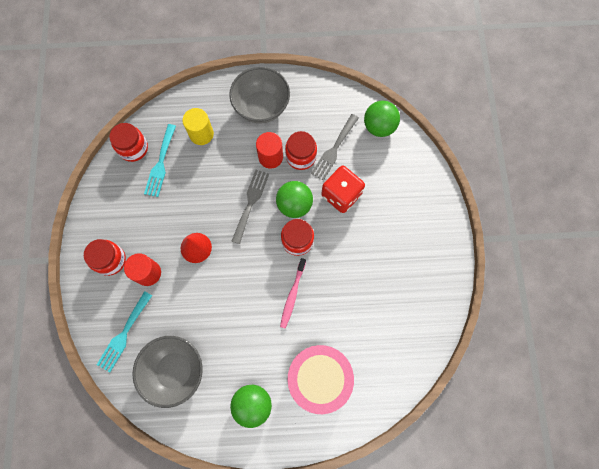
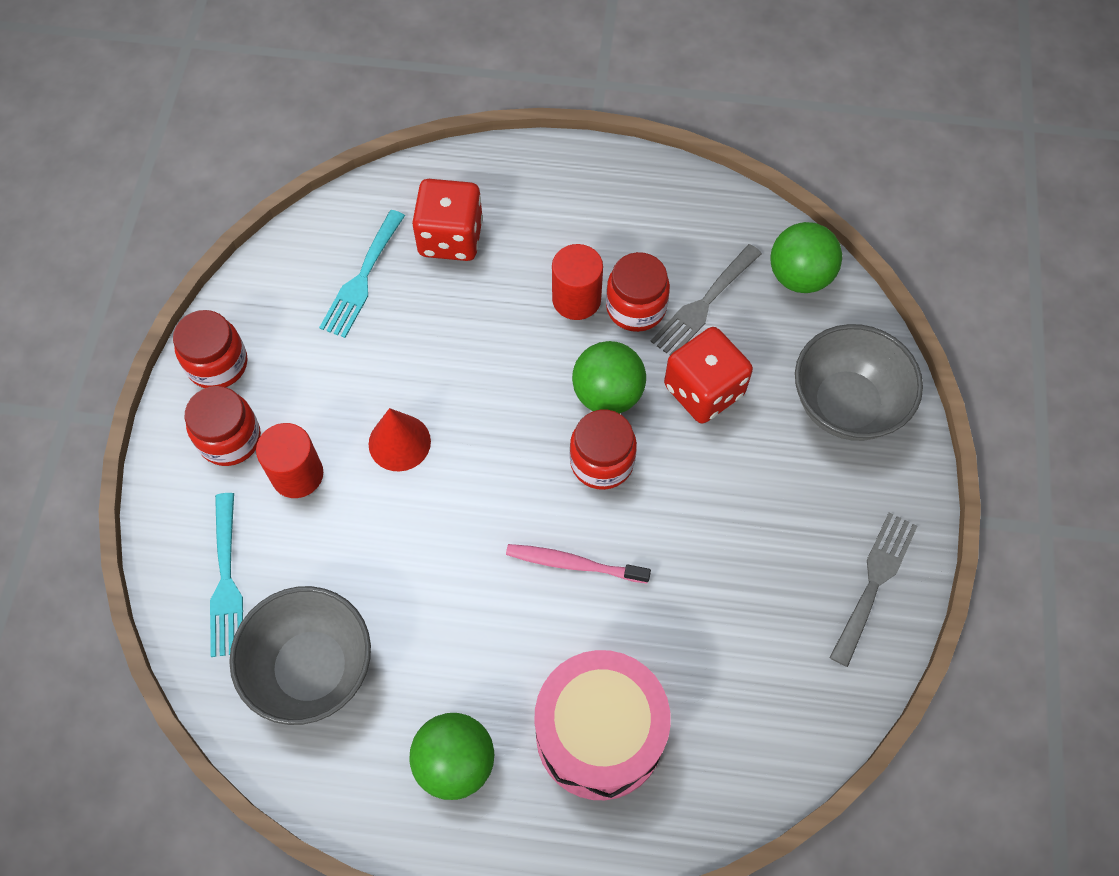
camera: 10 degrees right, 10 degrees down
(124, 334) = (226, 582): turquoise fork -> turquoise fork turned 45 degrees counterclockwise
(133, 148) = (316, 244): red jar -> red jar (217, 364)
(201, 134) = (450, 238): yellow cylinder -> red dice
(250, 203) = (522, 376): grey fork -> grey fork (874, 582)
(261, 107) = (575, 207): grey bowl -> grey bowl (846, 405)
(292, 295) = (573, 564): pink toothbrush -> pink toothbrush turned 75 degrees clockwise

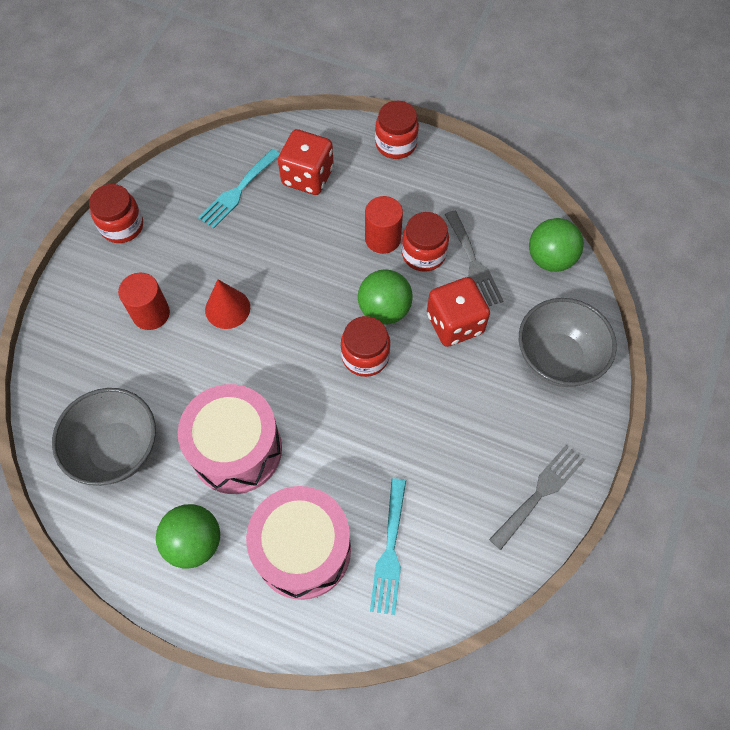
camera: 15 degrees right, 0 degrees up
(226, 582) = (79, 375): turquoise fork -> turquoise fork (390, 551)
(230, 439) = (114, 278): red jar -> red jar (396, 144)
(472, 627) = (236, 449): none -> pink drum
(573, 564) = (322, 423): pink toothbrush -> none
(703, 304) = (473, 263): grey fork -> grey fork turned 75 degrees counterclockwise

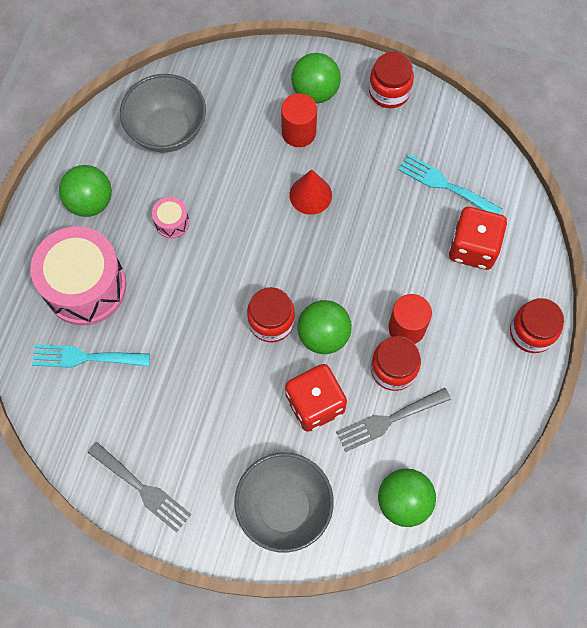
camera: 85 degrees right, 5 degrees up
(105, 294) = (315, 91): none -> green ball
(236, 449) = (172, 222): pink drum -> pink drum, size x0.43

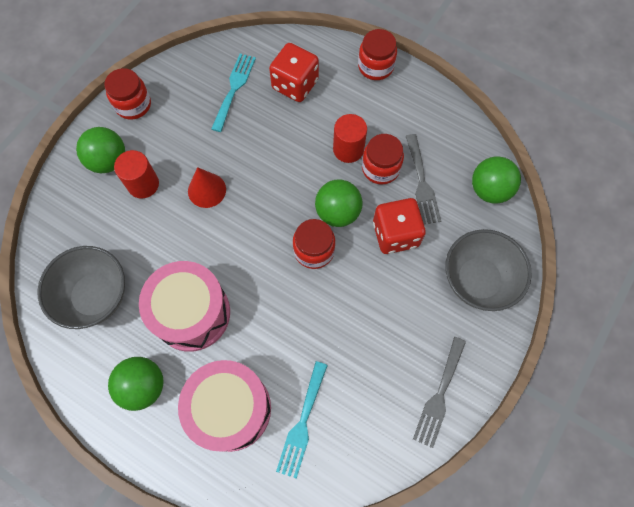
camera: 75 degrees left, 0 degrees up
(142, 489) = (439, 395): grey fork -> grey fork turned 150 degrees clockwise
(172, 222) = (192, 313): pink drum -> pink drum, size x2.33
(445, 185) = (234, 88): turquoise fork -> turquoise fork turned 150 degrees clockwise

